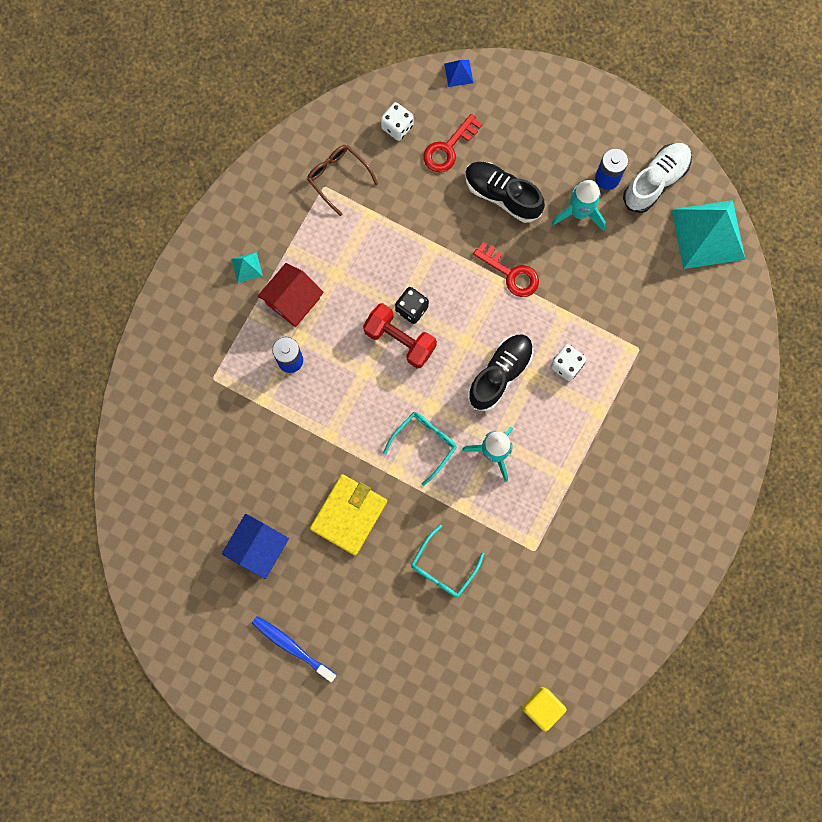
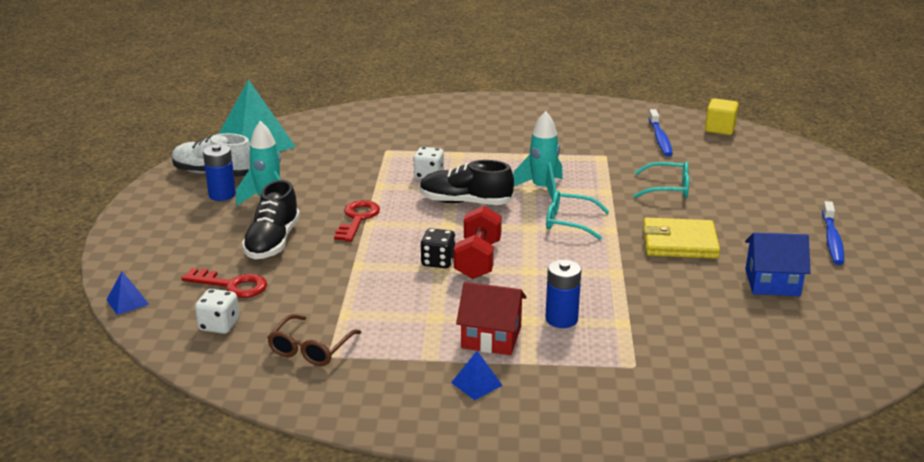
camera: 115 degrees left, 50 degrees down
(246, 267) = (476, 384): turquoise pyramid -> blue pyramid
(547, 629) = (660, 139): none -> blue toothbrush

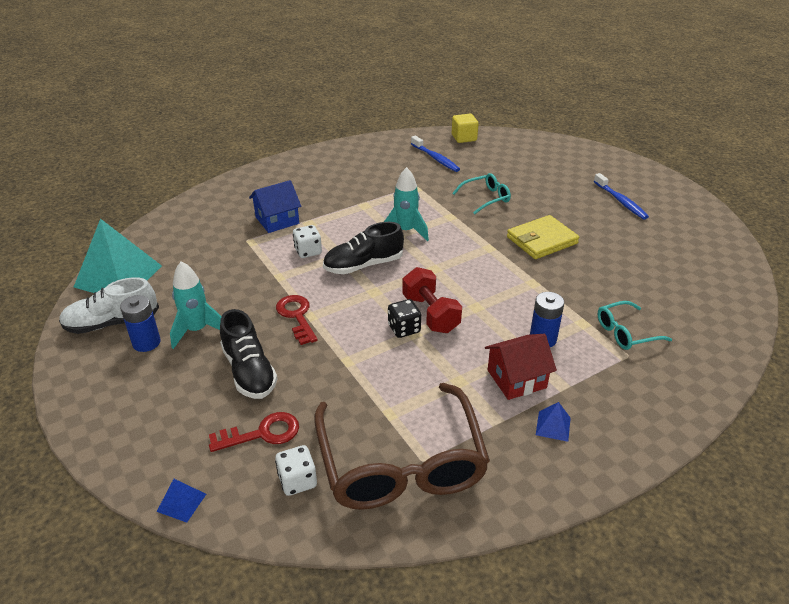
camera: 35 degrees left, 10 degrees up
(311, 348) = (401, 462): brown glasses -> brown glasses, size x2.16
(570, 222) = (456, 252): turquoise glasses -> turquoise glasses (626, 332)
(772, 282) = (626, 248): blue house -> blue house (277, 220)

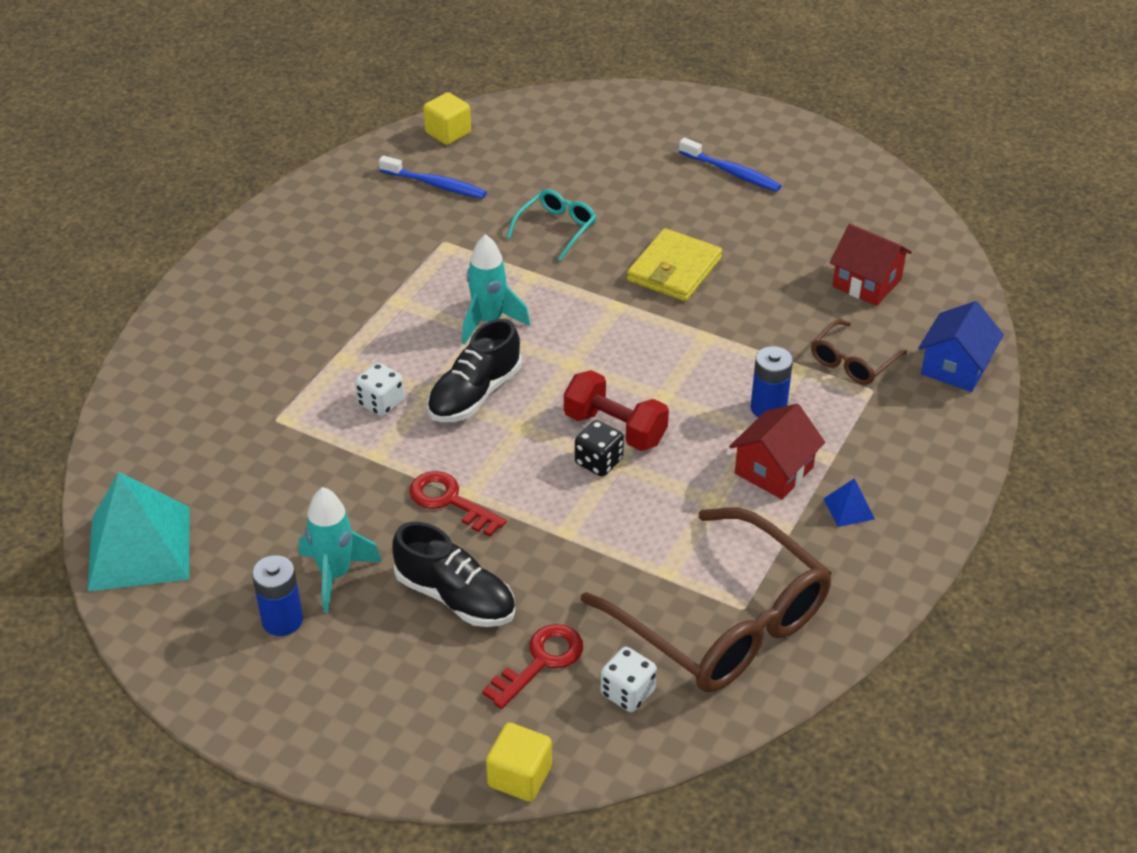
camera: 30 degrees left, 5 degrees up
(112, 323) = (204, 615): white shoe -> none
(181, 502) = (519, 776): blue pyramid -> yellow cube
(277, 220) = (291, 371): blue house -> blue house (955, 367)
(626, 332) = (853, 361): turquoise glasses -> brown glasses
(671, 289) = (866, 283): none -> red house

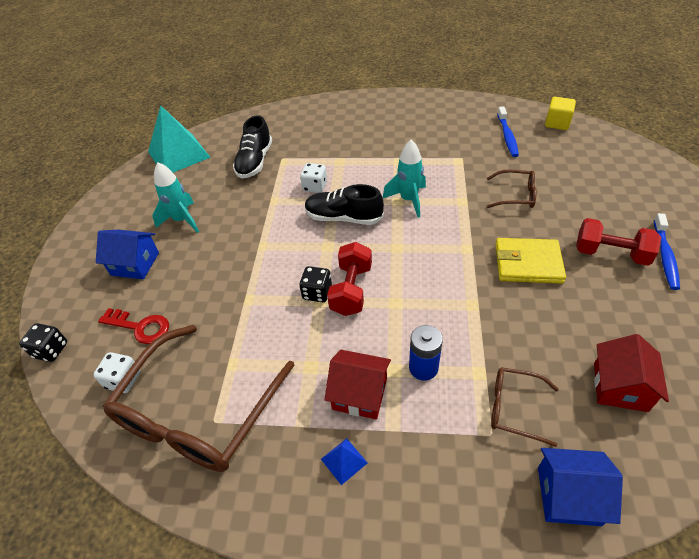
camera: 70 degrees right, 5 degrees up
(282, 620) = (146, 215): blue battery -> none
(398, 651) = (135, 264): none -> blue house
(450, 501) = (253, 241): red key -> none
(455, 597) = (180, 271): black shoe -> black shoe (255, 162)
(519, 776) = (51, 350): yellow cube -> black dice
(556, 229) = (515, 195): turquoise glasses -> brown glasses
(702, 205) = (610, 254): none -> red dumbbell

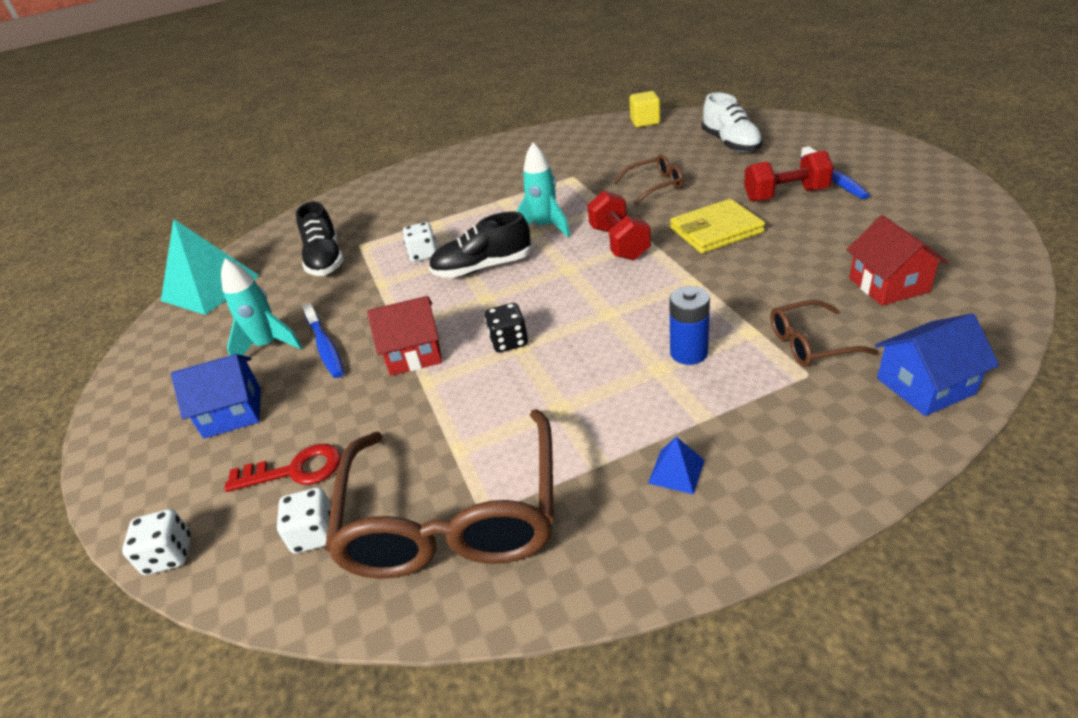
camera: 25 degrees left, 10 degrees down
(51, 350) = (169, 555): black dice -> white dice
(351, 289) = (548, 323): red dumbbell -> red dumbbell (619, 243)
(359, 394) = (640, 405): red house -> red house (414, 353)
(507, 136) = (604, 146): blue toothbrush -> blue toothbrush (325, 347)
(608, 177) = (731, 143): none -> white shoe

